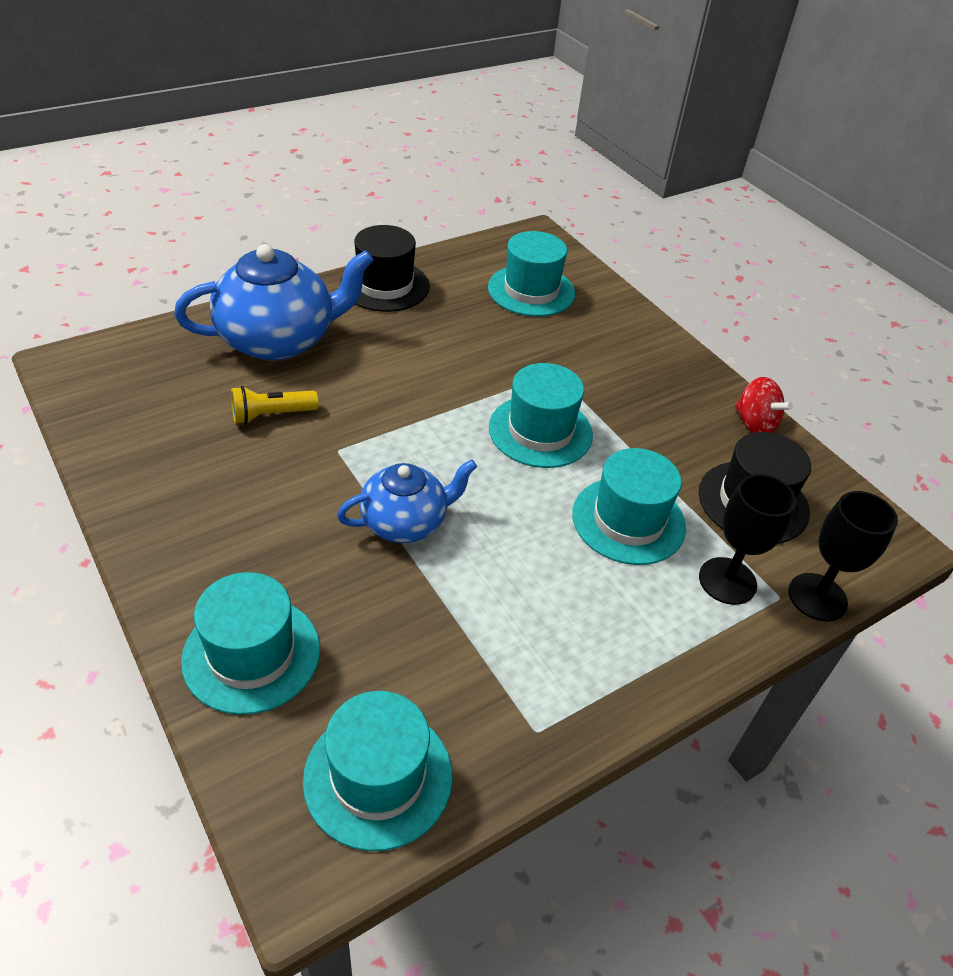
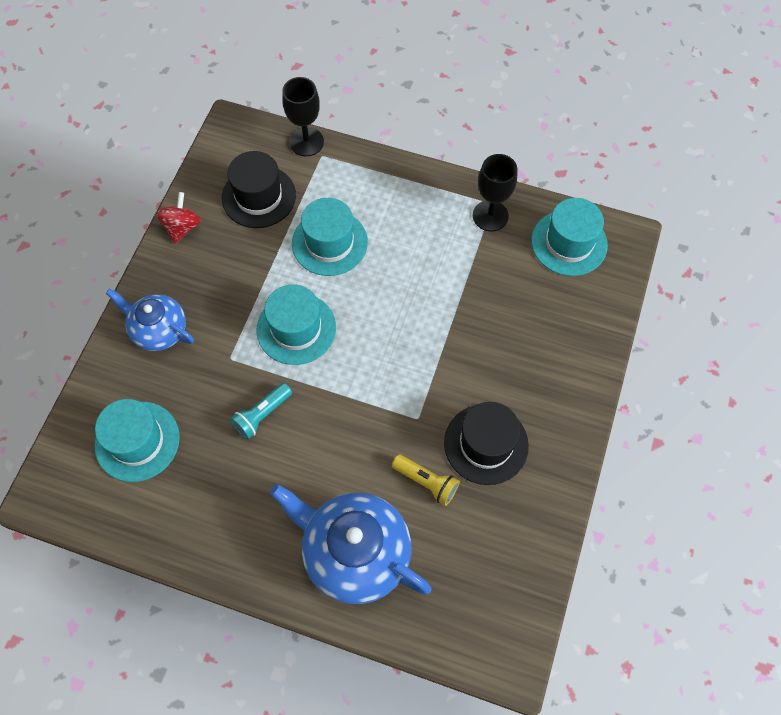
camera: 125 degrees left, 20 degrees up
(251, 654) = (572, 336): turquoise hat -> none
(385, 285) = (223, 545): black hat -> black hat (486, 444)
(405, 522) = (434, 340): blue teapot -> blue teapot (159, 330)
(472, 361) = (262, 415): none -> turquoise flashlight
(727, 581) = (331, 180): black goblet -> black goblet (490, 216)

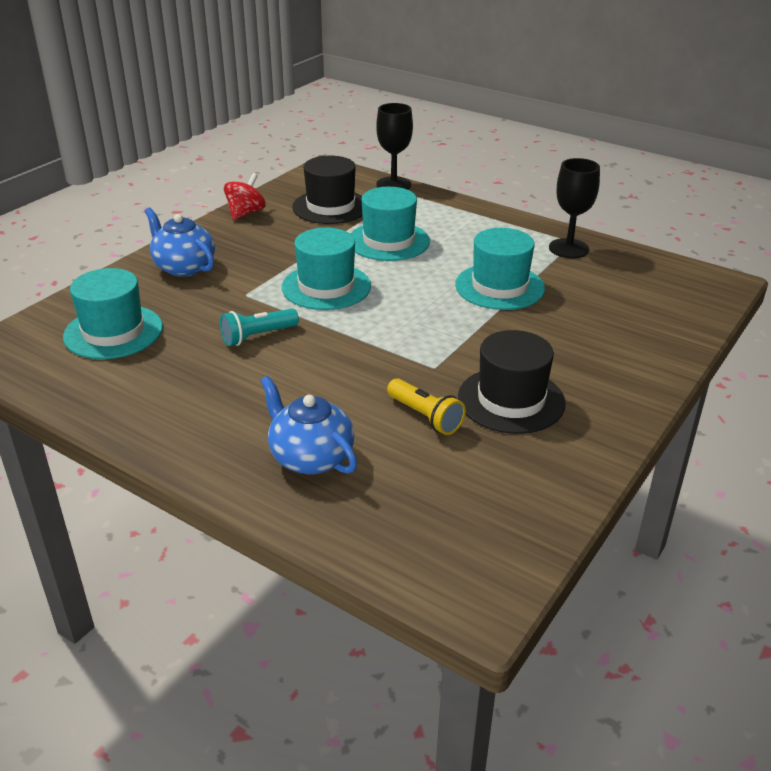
camera: 15 degrees right, 30 degrees down
(354, 552) = (310, 457): blue teapot -> blue teapot, size x0.61
(569, 243) = (654, 277): turquoise hat -> turquoise hat (499, 287)

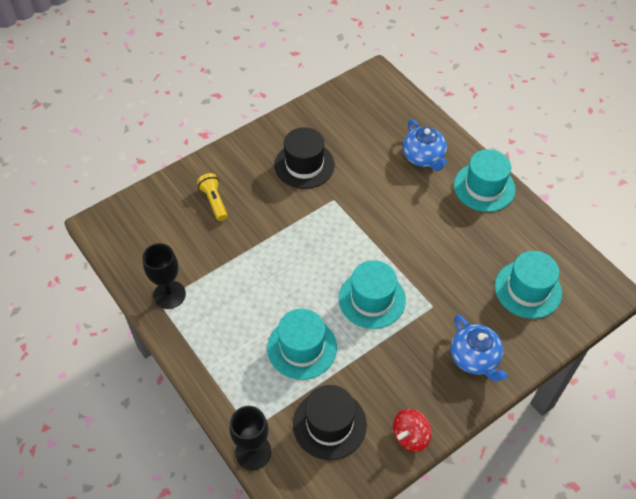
camera: 160 degrees left, 20 degrees up
(258, 336) = (432, 258): turquoise flashlight -> none
(425, 417) = (355, 166): yellow flashlight -> yellow flashlight (214, 201)
(499, 287) = (250, 263): turquoise hat -> turquoise hat (484, 187)

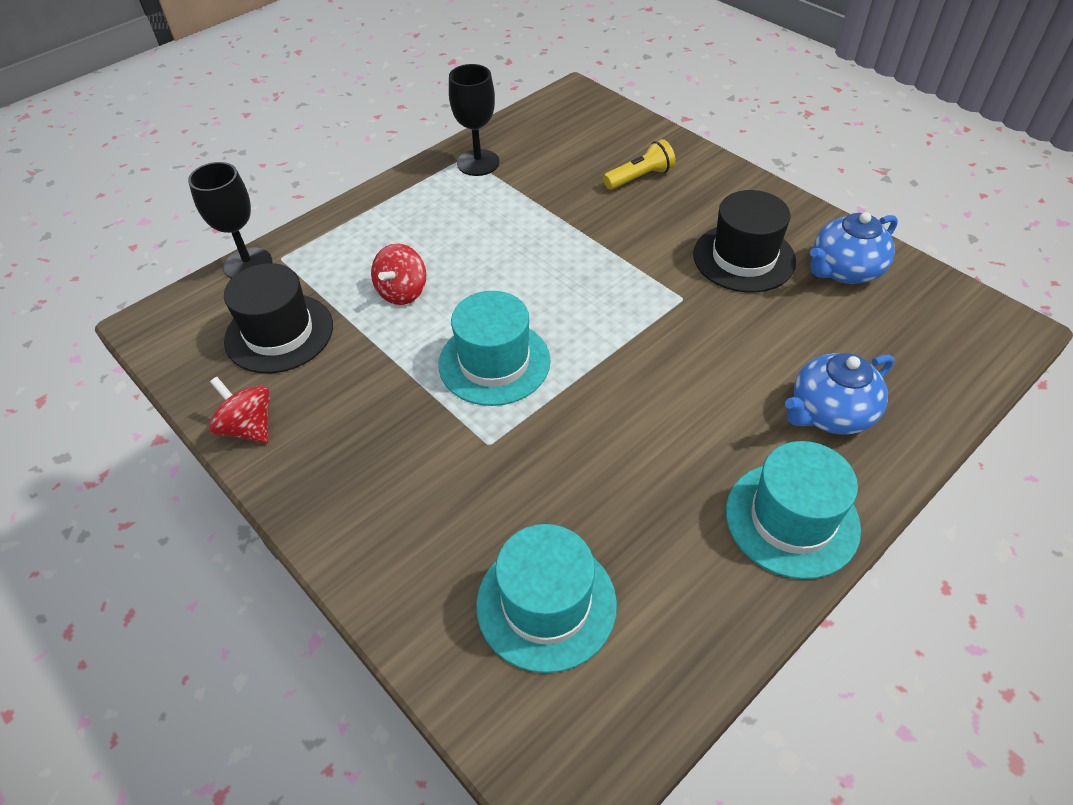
camera: 85 degrees right, 5 degrees down
(302, 348) = (402, 292): turquoise hat -> red spinning top
(475, 358) = (386, 512): blue teapot -> blue teapot (844, 270)

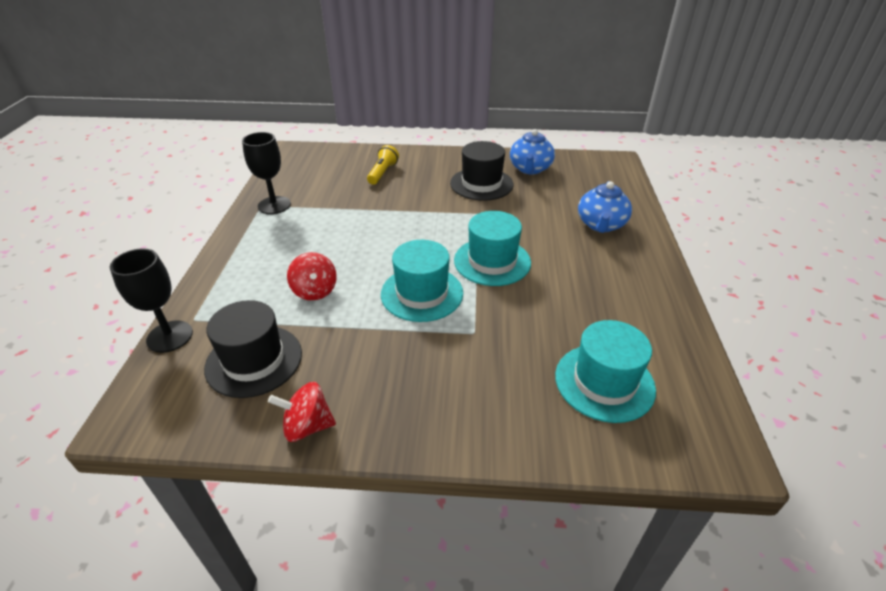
camera: 45 degrees left, 10 degrees down
(792, 519) = (644, 273): turquoise hat -> turquoise hat (492, 261)

